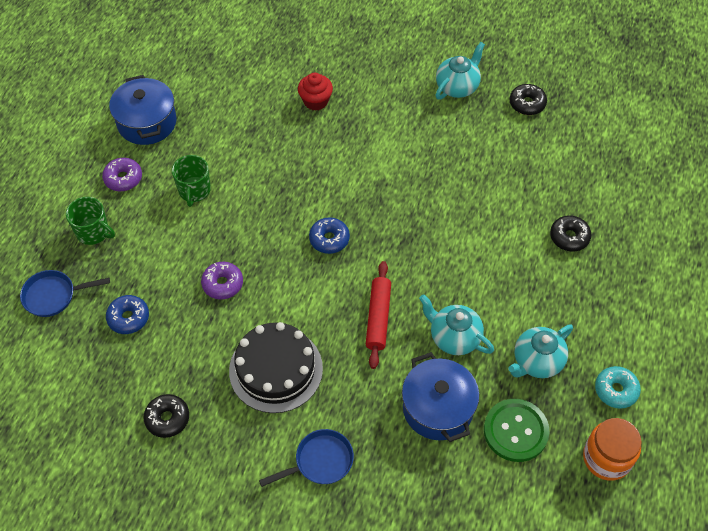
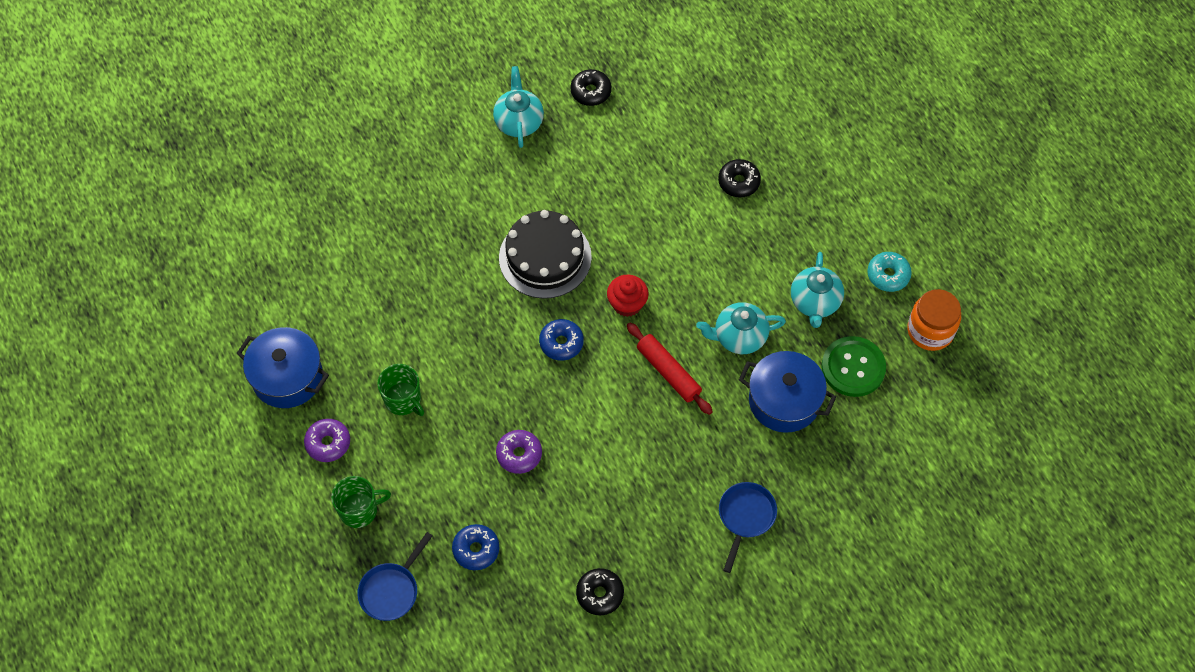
camera: 45 degrees left, 5 degrees up
(276, 369) = (637, 481): black cake -> black cake (545, 257)
(315, 101) = (414, 233): red cupcake -> red cupcake (627, 304)

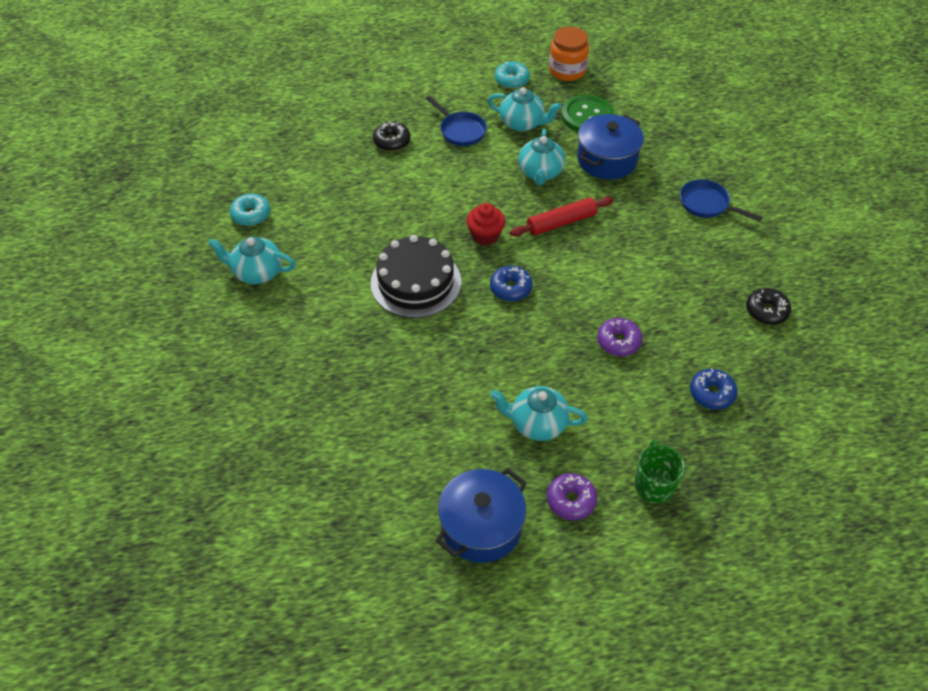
camera: 75 degrees left, 10 degrees down
(391, 590) = (746, 471): blue pan -> blue pan (460, 130)
(403, 400) = (537, 423): green mug -> turquoise teapot
(591, 91) = (251, 215): black donut -> turquoise donut

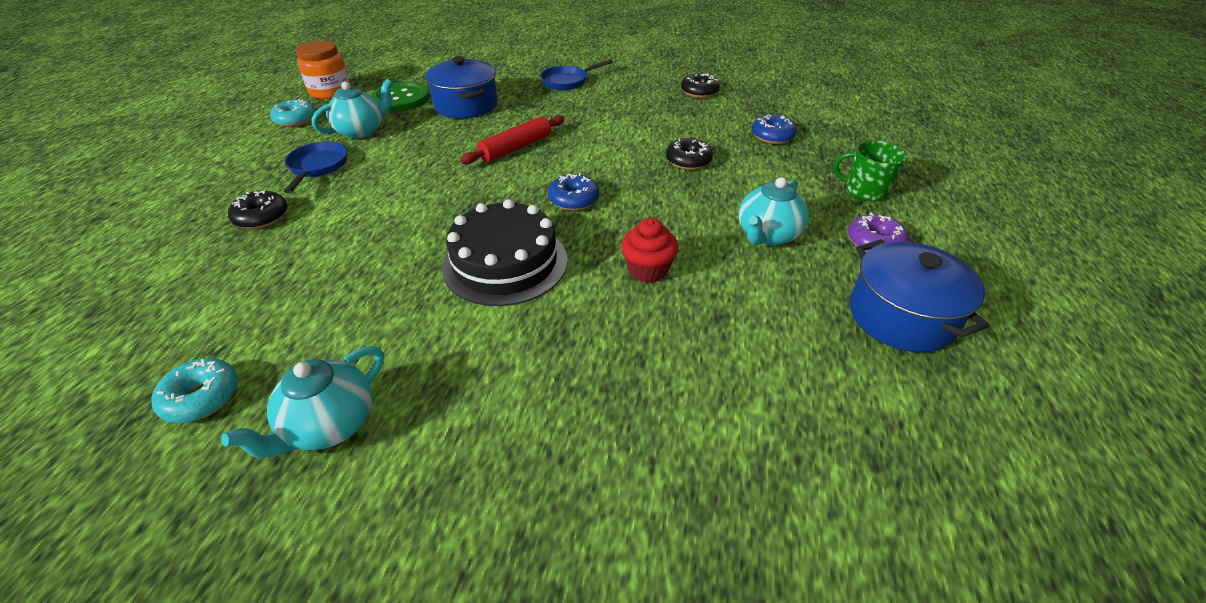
camera: 65 degrees left, 10 degrees down
(460, 130) = (317, 167): blue pan -> blue pan turned 75 degrees counterclockwise
(485, 235) = (485, 194): red cupcake -> red cupcake (648, 270)
(540, 173) = (439, 140): turquoise teapot -> none
(561, 222) = (516, 148): red rolling pin -> red rolling pin turned 45 degrees clockwise
(618, 341) = (688, 161): purple donut -> black donut

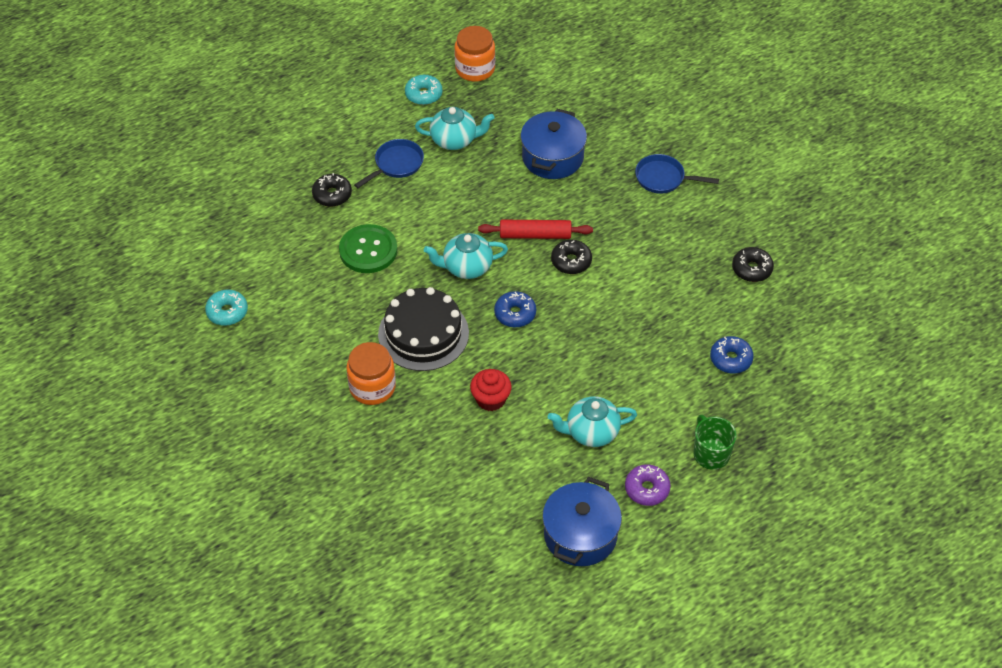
camera: 45 degrees right, 10 degrees up
(330, 425) = (264, 368): turquoise teapot -> turquoise teapot (466, 267)
(401, 99) = (515, 115): green button -> green button (368, 250)
(509, 344) = (372, 387): none -> orange jar
(688, 161) = (633, 336): black donut -> black donut (571, 261)

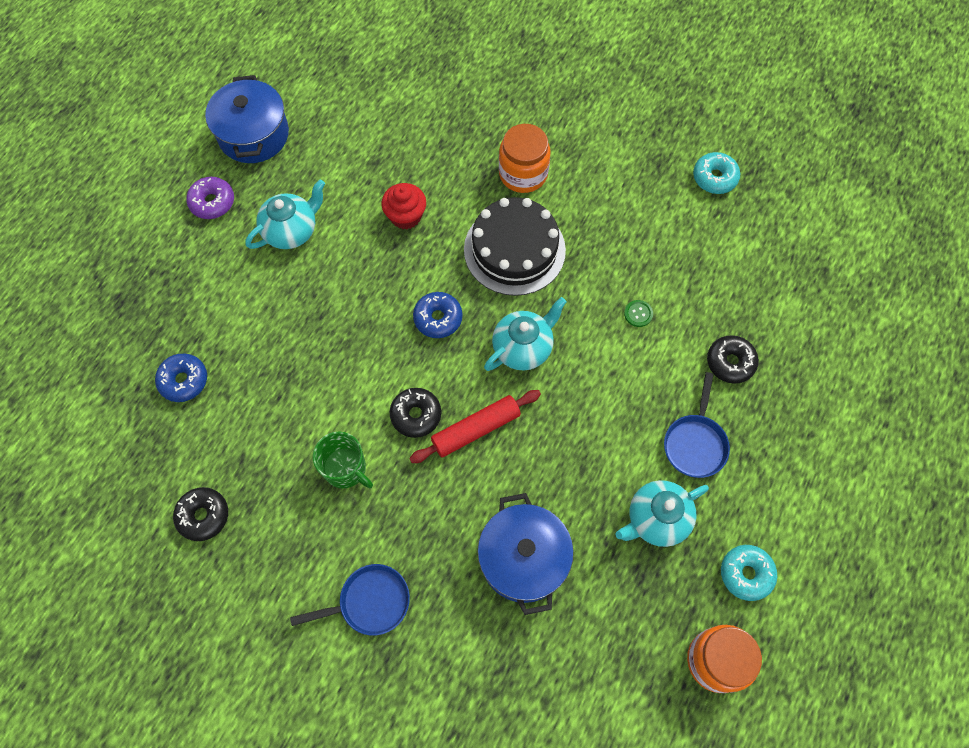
camera: 150 degrees right, 15 degrees up
(368, 250) = (638, 314): green button -> green button, size x0.41
(711, 454) = (164, 265): green mug -> green mug (345, 469)

